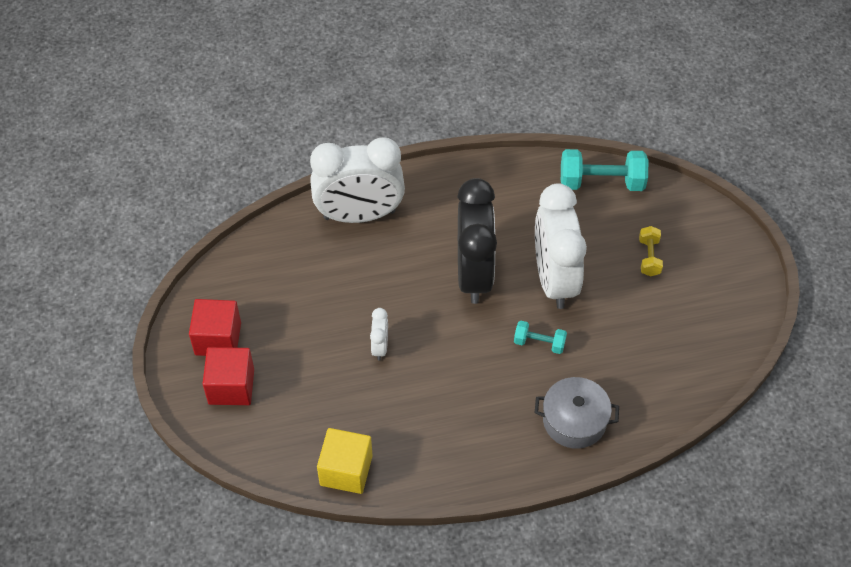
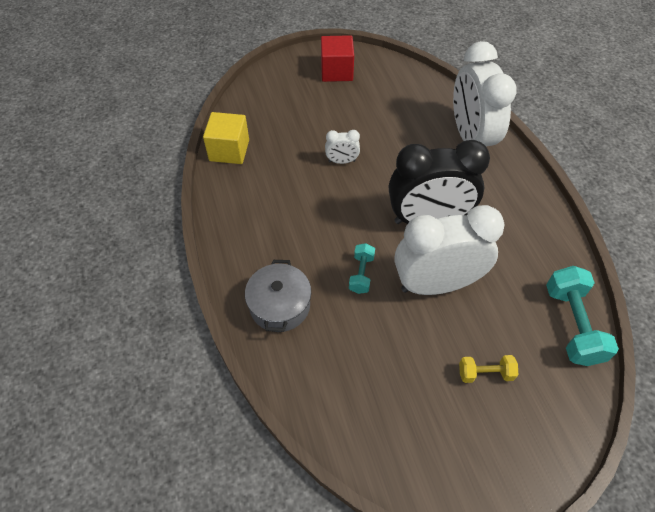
camera: 85 degrees right, 0 degrees up
(231, 386) = (297, 82): red cube -> none

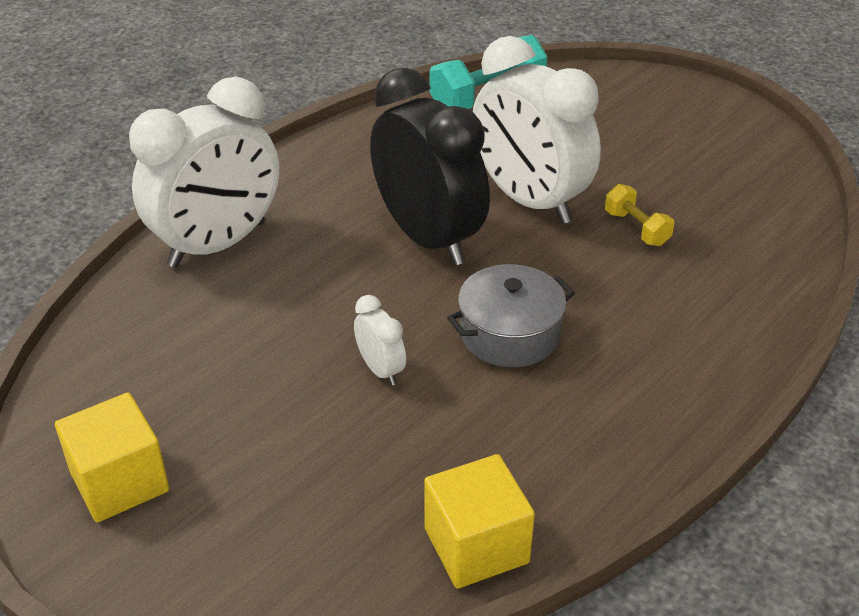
camera: 120 degrees left, 15 degrees down
(280, 305) = (707, 323): grey pot -> grey pot (509, 334)
(336, 71) = (120, 482): red cube -> yellow cube
(361, 274) = (579, 267): turquoise dumbbell -> none
(485, 373) = (610, 137): yellow dumbbell -> yellow dumbbell (636, 228)

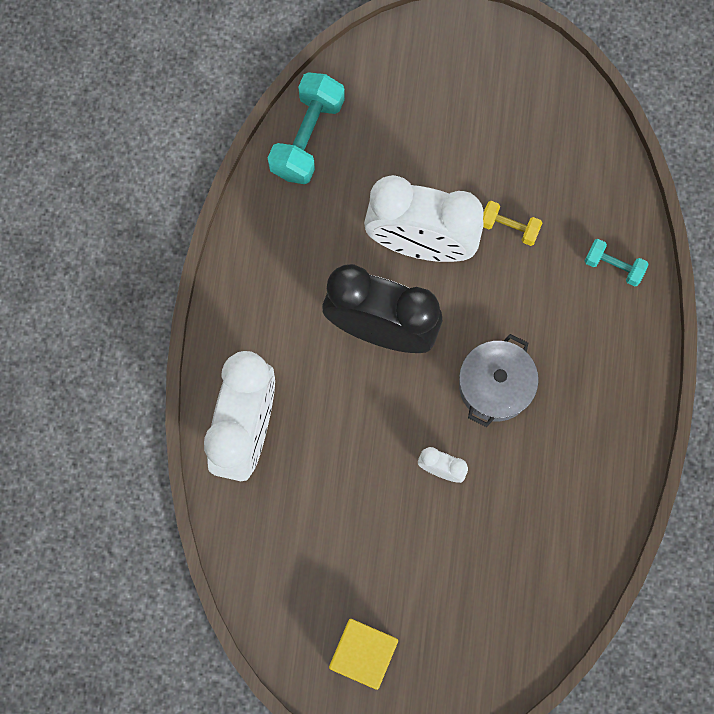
camera: 35 degrees left, 35 degrees up
(476, 545) = (585, 559): yellow cube -> none
(736, 306) = (613, 266): none -> turquoise dumbbell

